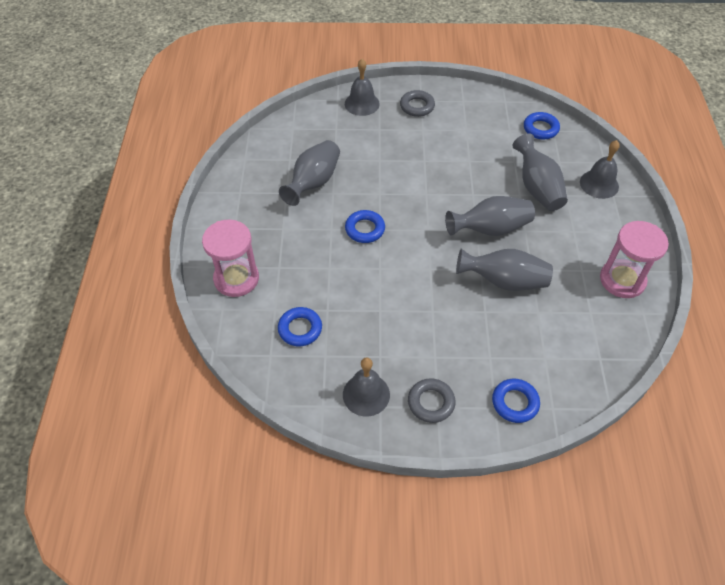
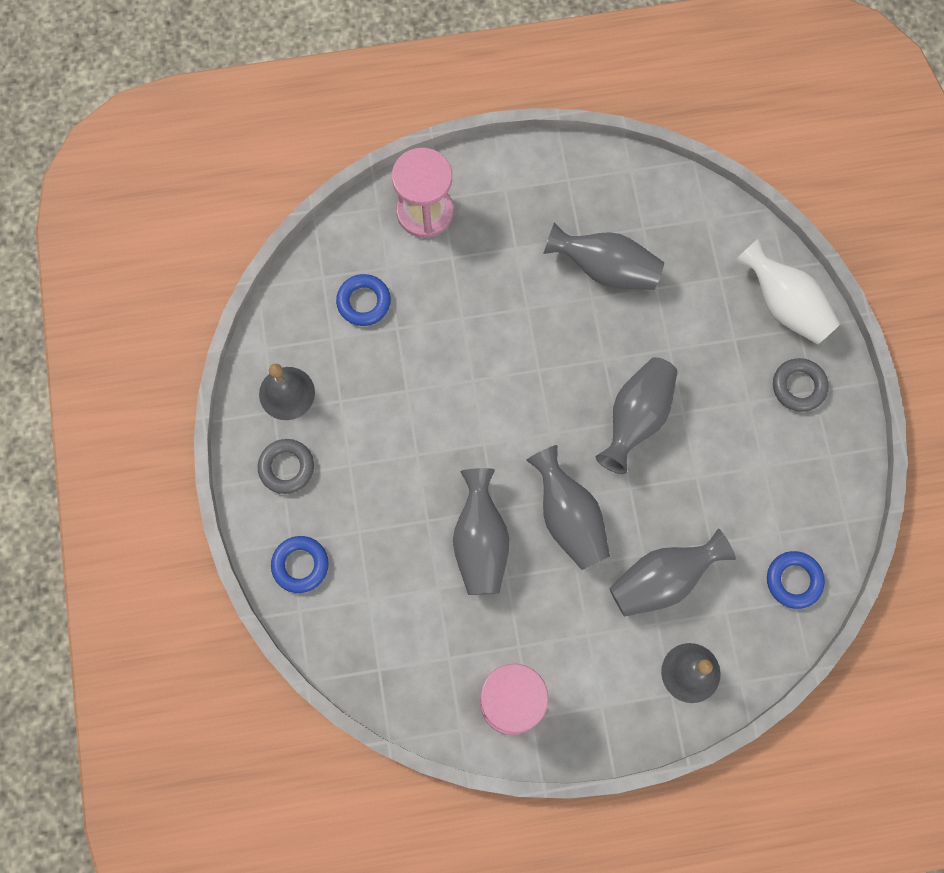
camera: 80 degrees right, 20 degrees up
(362, 103) = (784, 305): grey bell -> white vase
(365, 229) = (535, 350): blue ring -> none
(424, 183) = (636, 418): none -> grey vase

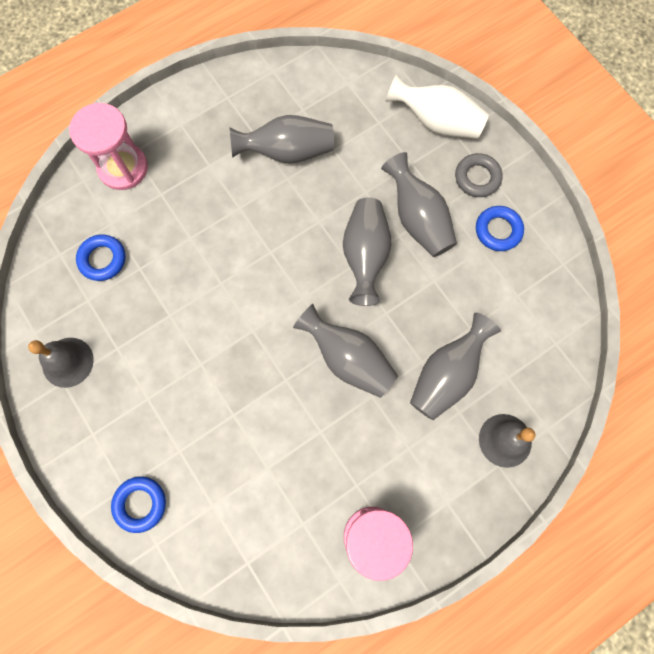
camera: 25 degrees left, 0 degrees up
(286, 467) = (93, 425): grey ring -> none
(480, 541) = (285, 412): grey vase -> grey vase (417, 219)
(793, 580) = (547, 328): blue ring -> blue ring (498, 230)

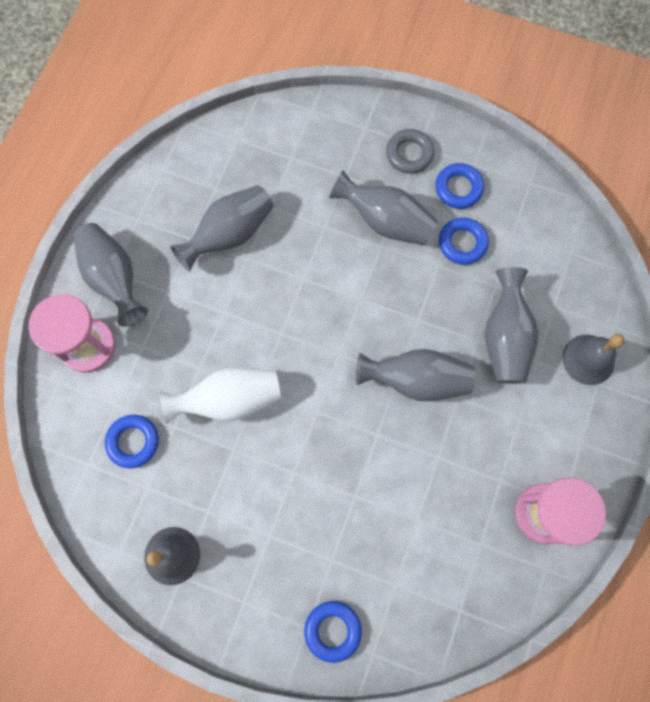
camera: 35 degrees left, 0 degrees up
(365, 255) = (365, 282): grey vase -> grey vase (114, 279)
(436, 122) = (340, 126): white vase -> white vase (229, 400)
(468, 276) = (462, 243): none -> blue ring

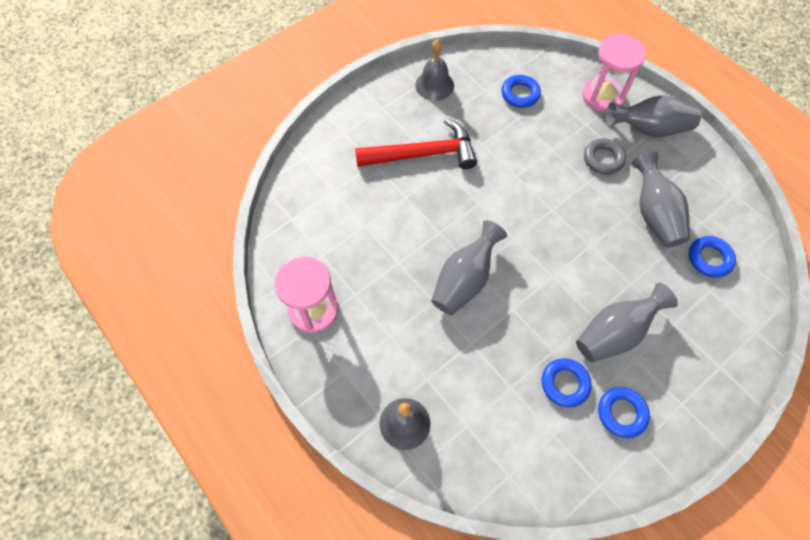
camera: 120 degrees right, 10 degrees down
(229, 400) = (518, 156): white vase -> none
(285, 510) = (423, 154): none -> red hammer
(332, 630) = (333, 144): blue ring -> blue ring (709, 258)
(409, 154) = (676, 390): grey ring -> grey ring (603, 159)
(504, 337) = (462, 366): grey vase -> none

